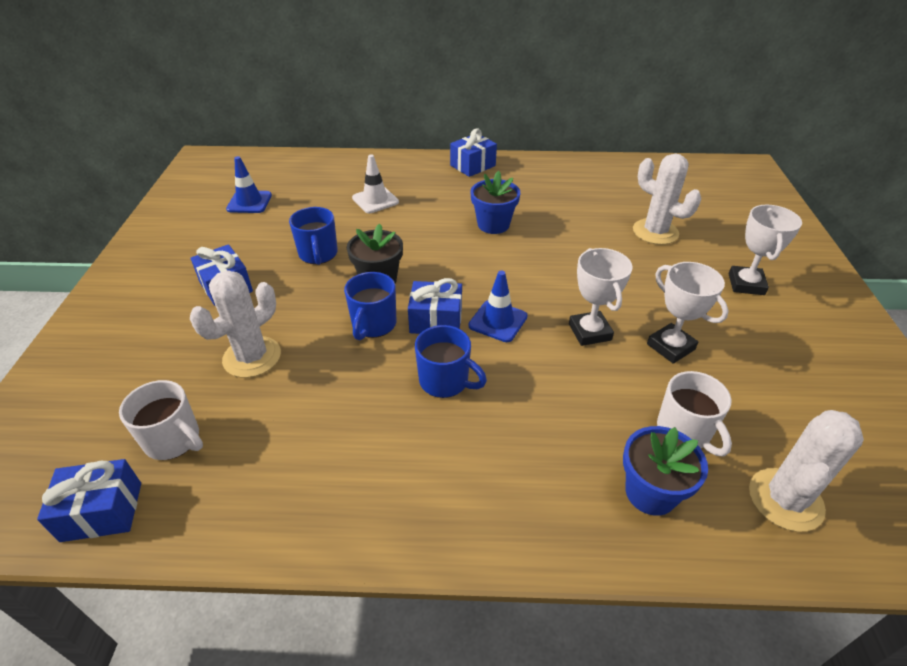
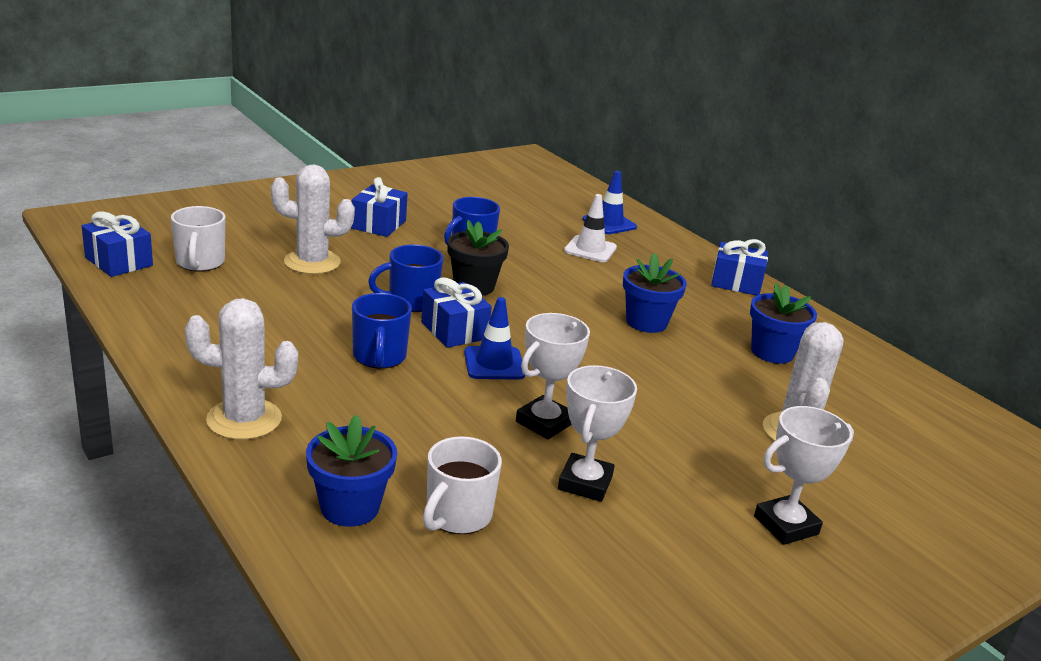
camera: 50 degrees right, 15 degrees down
(249, 202) = (499, 196): blue traffic cone -> blue traffic cone (609, 223)
(564, 195) = (772, 352): none -> blue flower pot
(785, 499) = (422, 606): white cactus -> white cactus (244, 419)

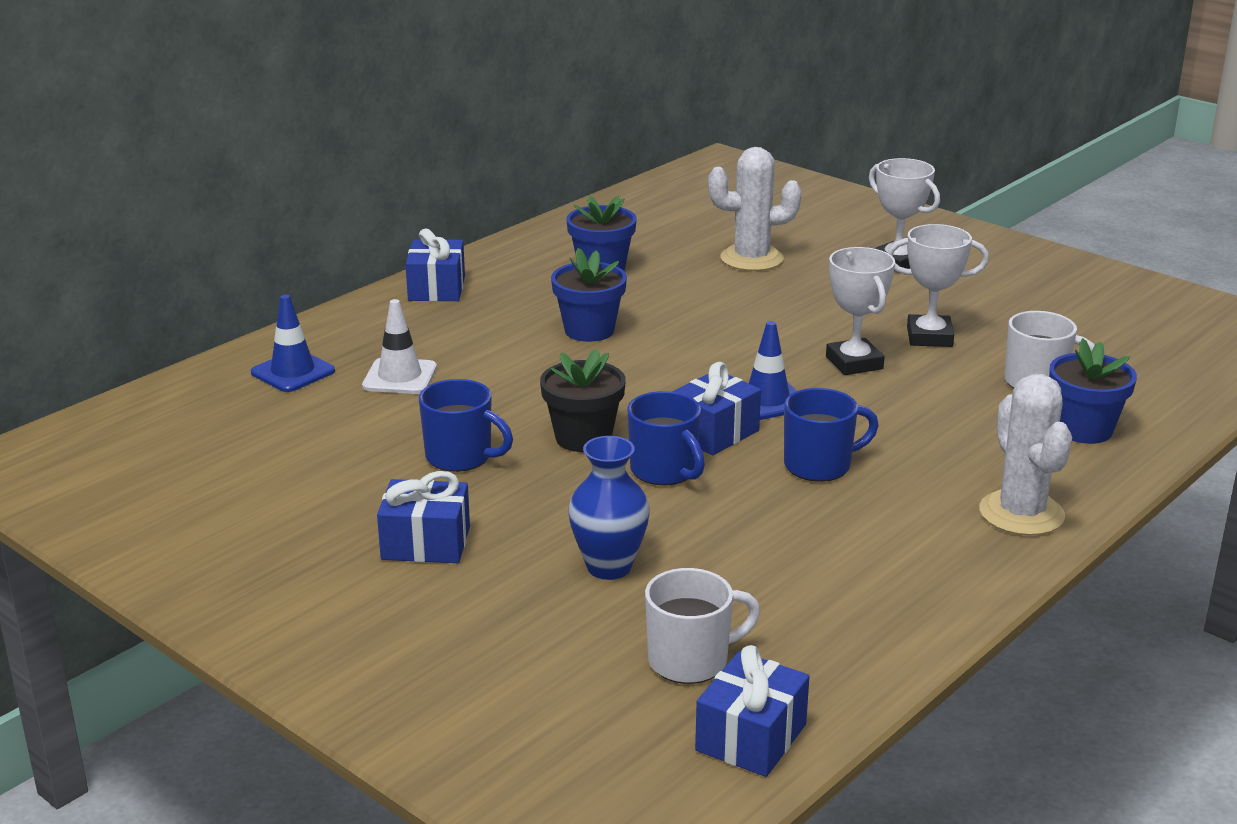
camera: 100 degrees left, 0 degrees up
(312, 262) = (609, 567): white cactus -> blue vase
(544, 422) = (854, 363): white trophy -> white trophy turned 45 degrees clockwise

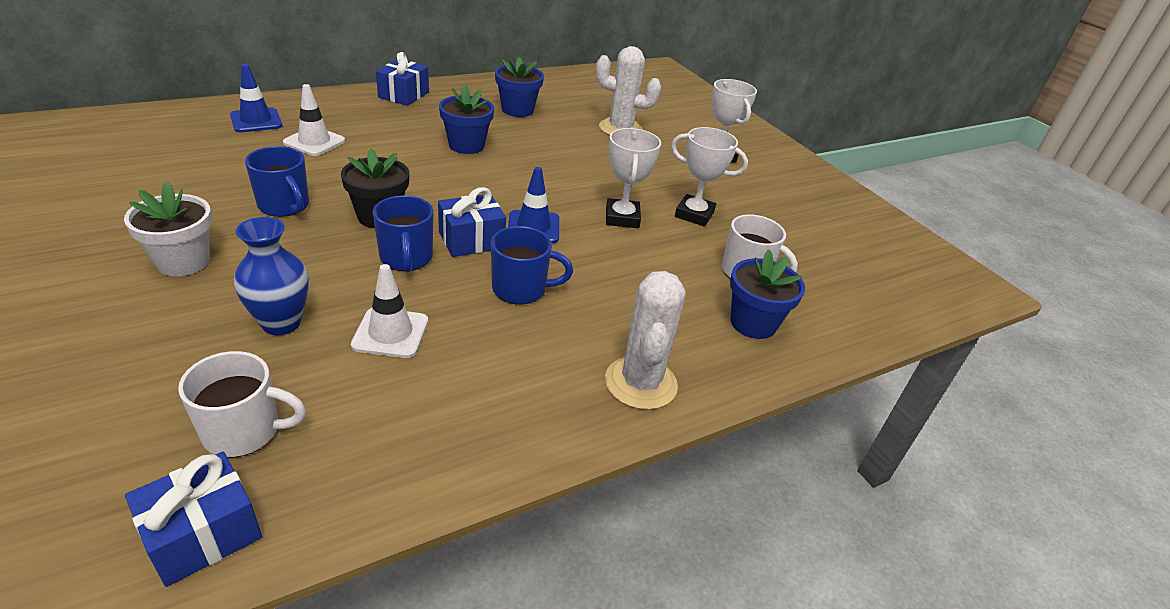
camera: 15 degrees right, 10 degrees up
(426, 543) = (183, 261): blue gift -> white flower pot
(731, 543) = (390, 333): none -> white traffic cone

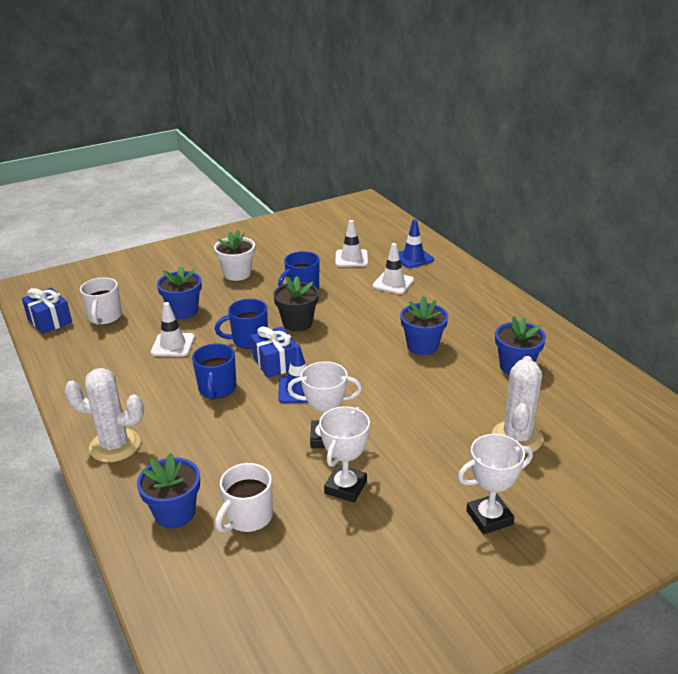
camera: 95 degrees right, 5 degrees down
(219, 160) = (351, 258): none -> white traffic cone
(281, 323) = (183, 311): blue vase -> blue flower pot
(403, 95) = (502, 305): blue gift -> none

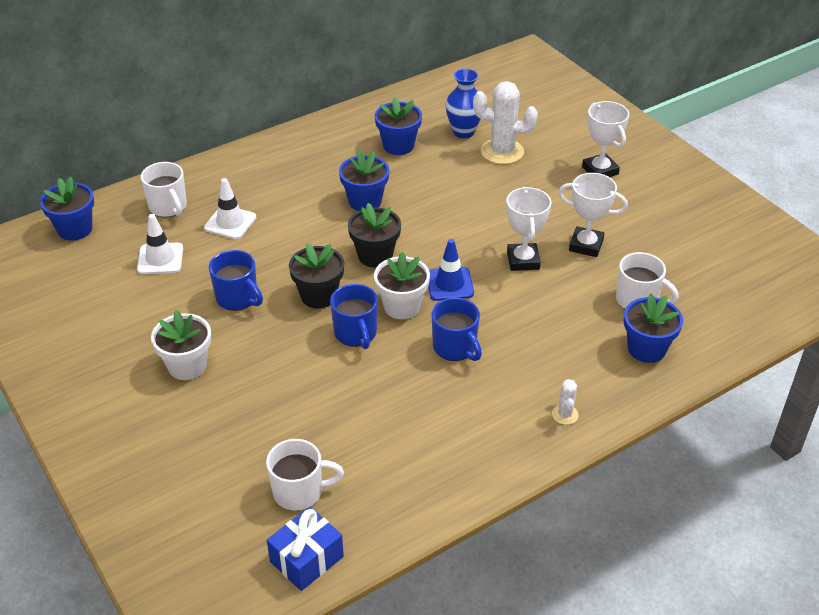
camera: 95 degrees left, 10 degrees up
(115, 445) = (565, 414): white cactus -> white cactus, size x0.48
(173, 345) = (368, 402): white traffic cone -> none
(183, 311) = (285, 407): blue flower pot -> blue flower pot (75, 229)
(217, 389) = (455, 347): blue mug -> blue mug turned 60 degrees clockwise
(275, 363) = (402, 306): blue gift -> white flower pot
(344, 350) = (375, 255): none -> black flower pot
(413, 258) = (168, 207): blue traffic cone -> white mug
(551, 411) = (463, 132): none -> blue vase

